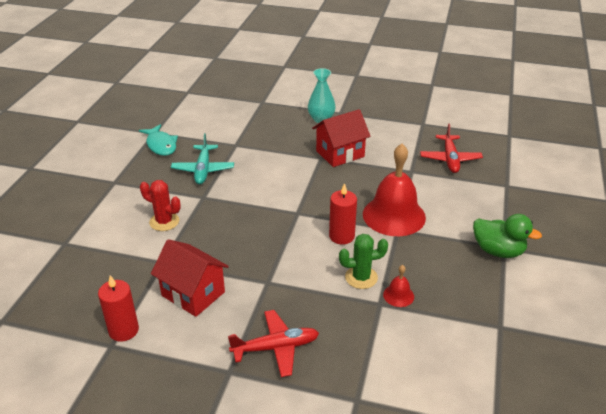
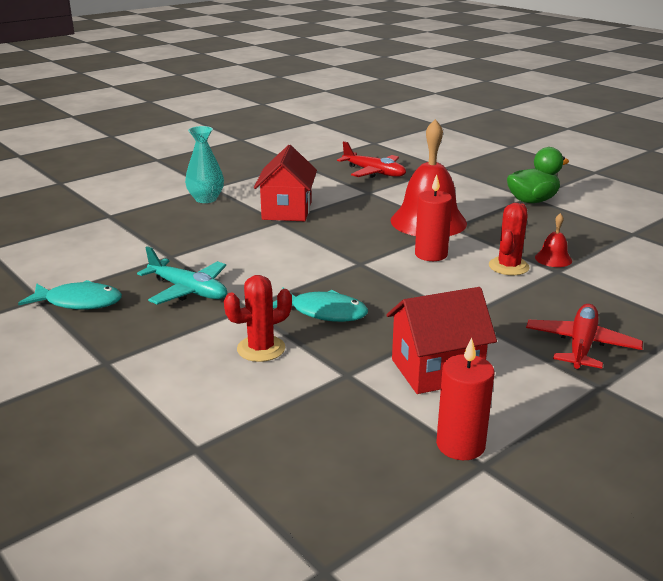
camera: 55 degrees left, 10 degrees down
(222, 225) = (324, 312): none -> turquoise fish
(361, 277) = (508, 266): green cactus -> red cactus

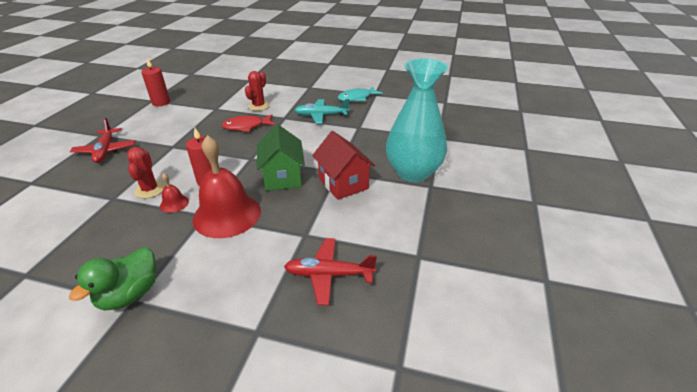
camera: 145 degrees right, 10 degrees up
(206, 199) = (413, 172): turquoise vase -> turquoise vase, size x1.87
(324, 312) = (246, 126): turquoise fish -> red fish
(342, 233) = (282, 177): none -> green house
(436, 370) = (178, 120): red house -> none
(553, 259) = (114, 209): red bell -> red bell (174, 203)

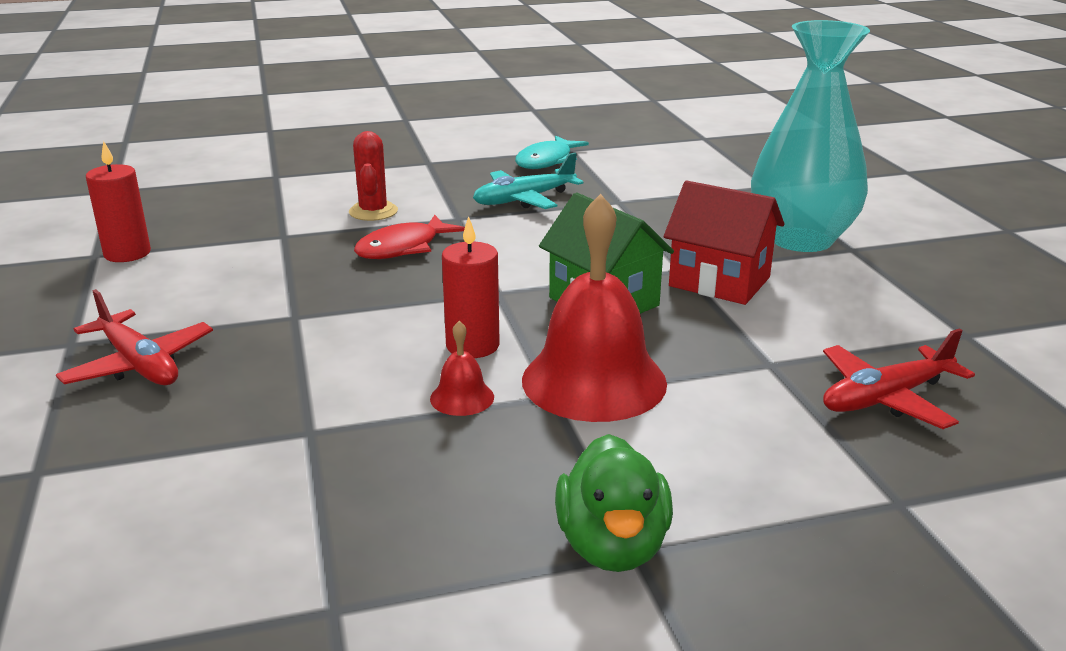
camera: 30 degrees left, 10 degrees down
(150, 189) = (370, 394): red cactus -> none

